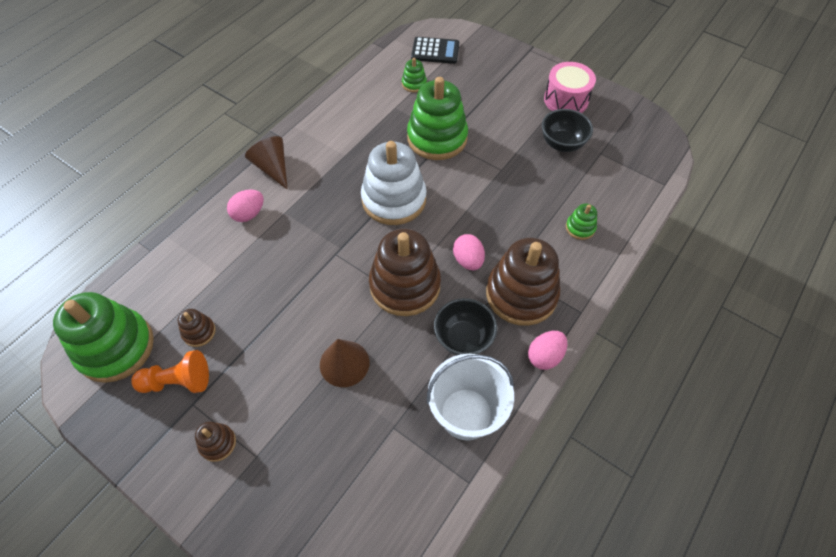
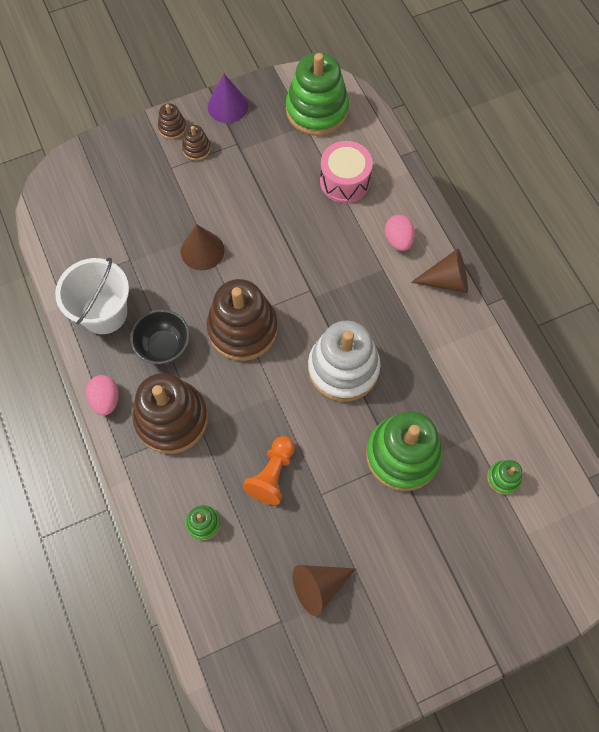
camera: 120 degrees right, 10 degrees up
(140, 444) = (227, 106): none -> purple cone
(178, 381) = (261, 140): orange pawn -> orange pawn (272, 474)
(199, 332) = (296, 165): brown stacking toy -> brown stacking toy (172, 128)
(435, 51) = (552, 537): black calculator -> none
(468, 260) = (234, 395): pink egg -> none
(562, 144) = (319, 586): black bowl -> brown cone
(566, 100) = (383, 643): pink drum -> pink drum (344, 181)

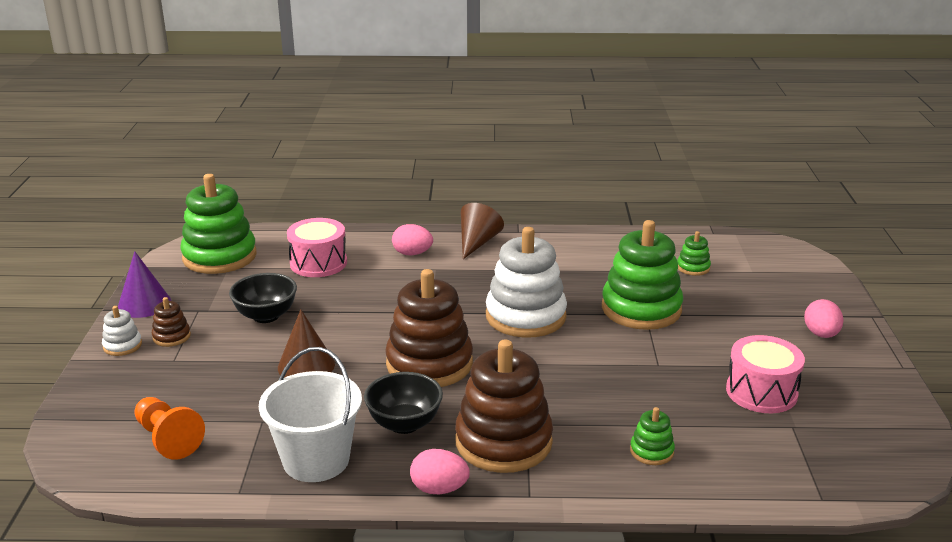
camera: 65 degrees left, 40 degrees down
(172, 128) = (122, 345): brown stacking toy -> white stacking toy
(251, 190) = (266, 316): none -> black bowl
(272, 474) = (618, 389): orange pawn -> orange pawn (168, 439)
(319, 586) = (761, 392): brown cone -> pink drum
(438, 621) = (821, 334): none -> pink egg

